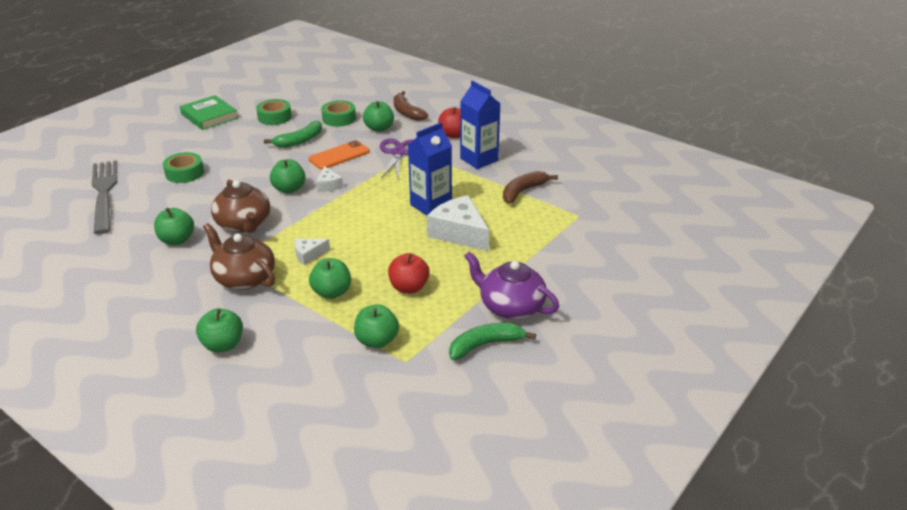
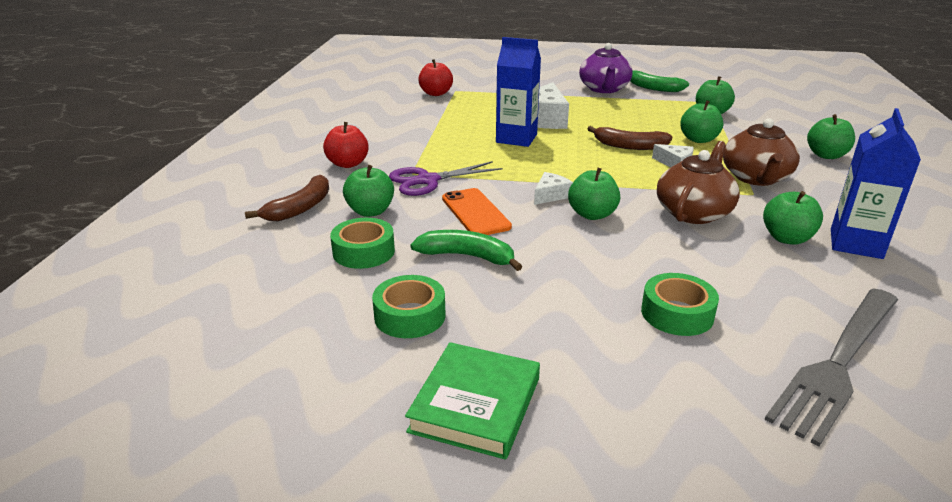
camera: 120 degrees left, 5 degrees down
(339, 155) = (475, 213): orange phone -> orange phone turned 45 degrees clockwise
(409, 287) = (641, 118): red apple -> red apple (436, 93)
(479, 159) = (397, 139): blue carton -> blue carton (856, 244)
(523, 191) = (440, 112): brown banana -> brown banana (629, 146)

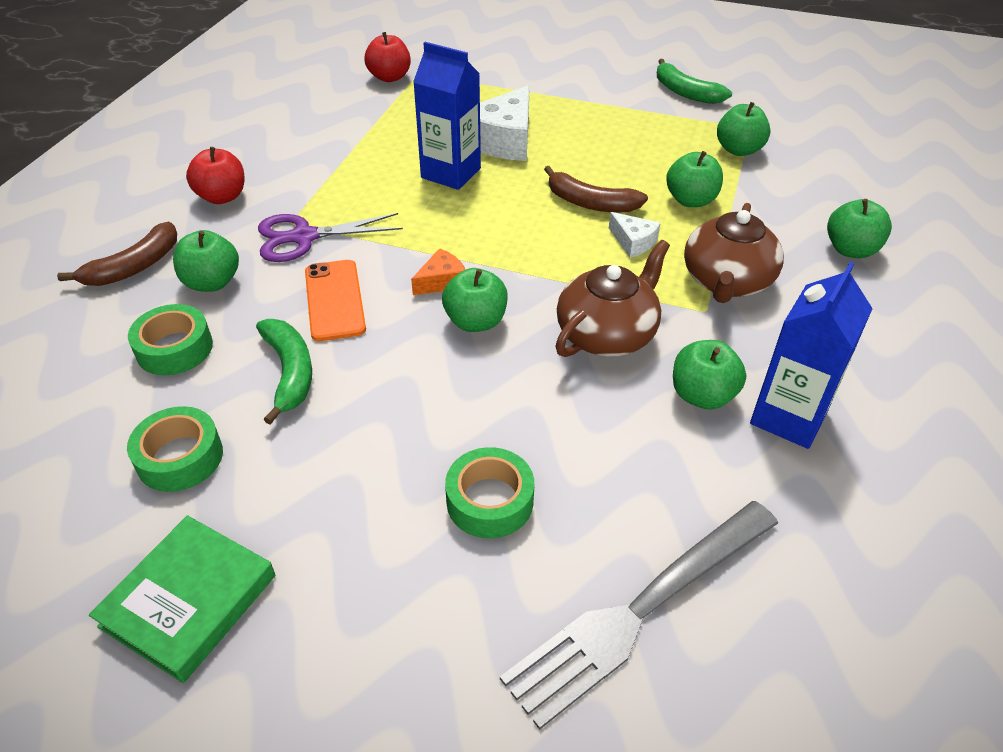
camera: 10 degrees right, 15 degrees up
(467, 256) = (289, 372): green banana -> green banana turned 45 degrees clockwise
(550, 195) = (442, 281): white cheese -> orange cheese
(604, 89) = (616, 88): purple teapot -> none

